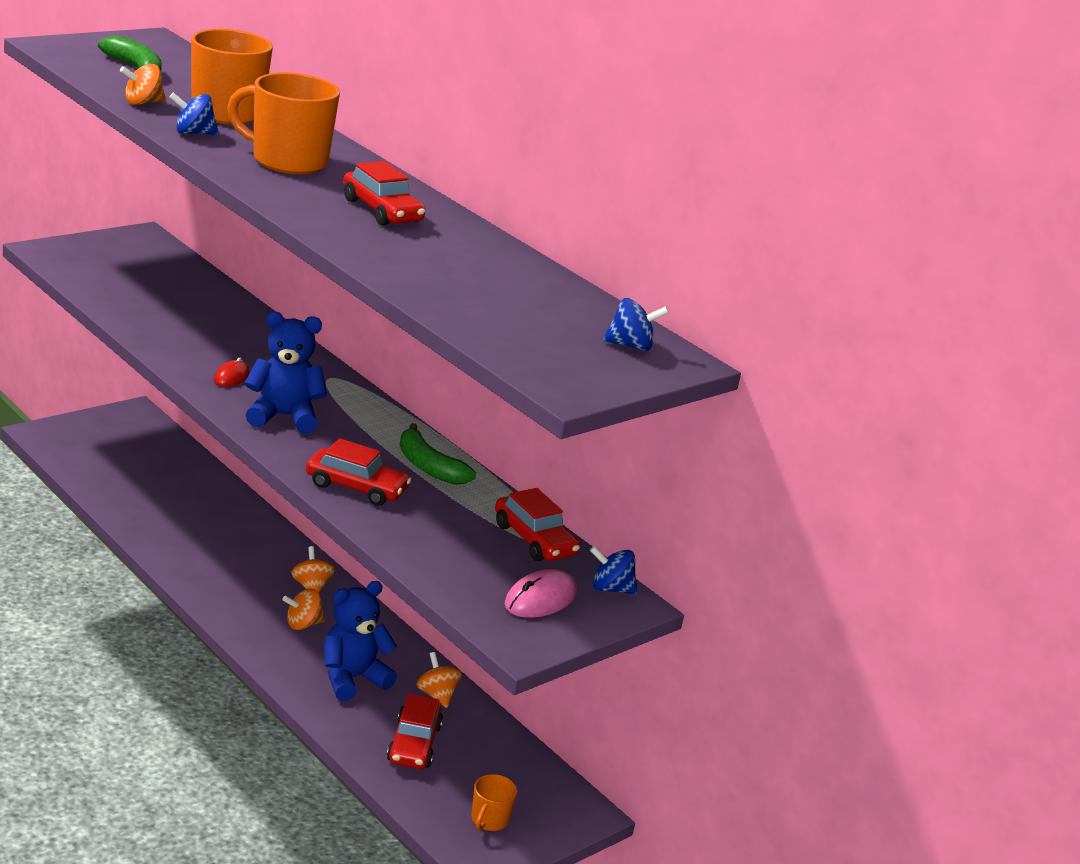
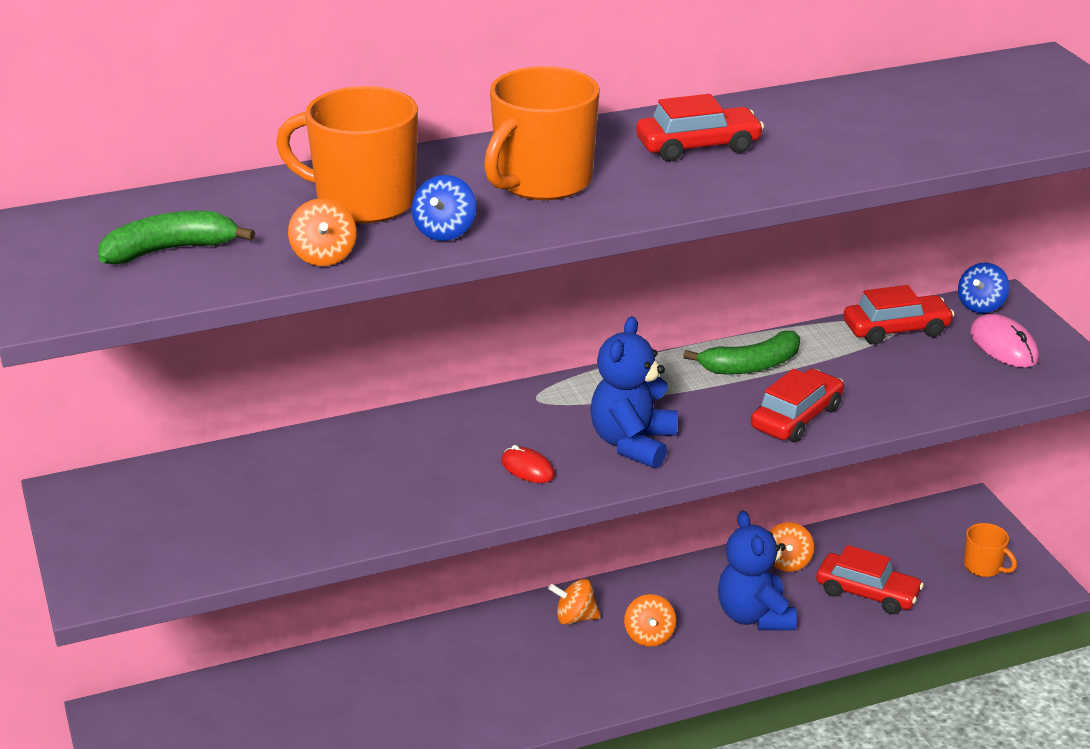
camera: 65 degrees left, 5 degrees up
(437, 695) = (787, 562): orange spinning top -> orange spinning top turned 75 degrees counterclockwise
(630, 346) = (1019, 76): blue spinning top -> none

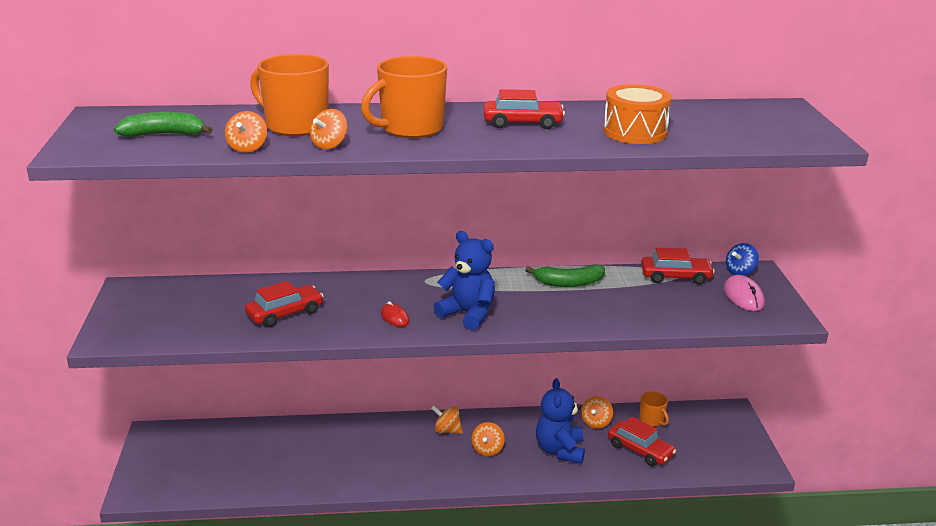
camera: 15 degrees right, 5 degrees down
(445, 232) = (329, 145): blue spinning top -> orange spinning top
(633, 443) = (468, 314): blue teddy bear -> blue teddy bear turned 90 degrees clockwise
(796, 418) = (581, 316): red car -> red car (285, 313)
(866, 140) = (635, 132): none -> orange drum
(983, 567) = (725, 449): orange mug -> orange mug (652, 420)

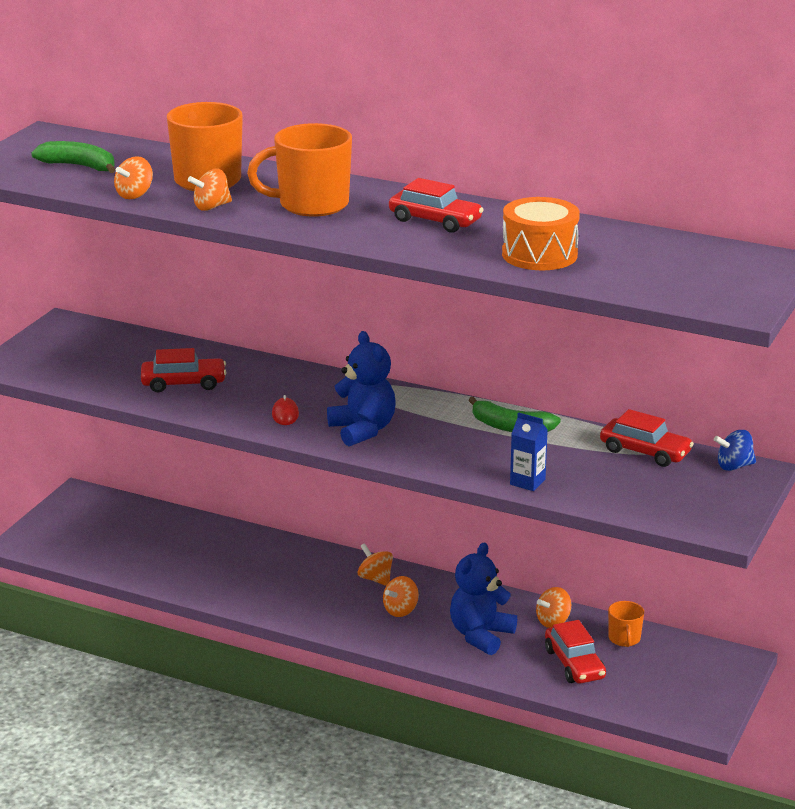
camera: 30 degrees right, 0 degrees up
(629, 321) = (527, 482): none -> blue carton
(743, 296) = (698, 492): pink mouse -> none

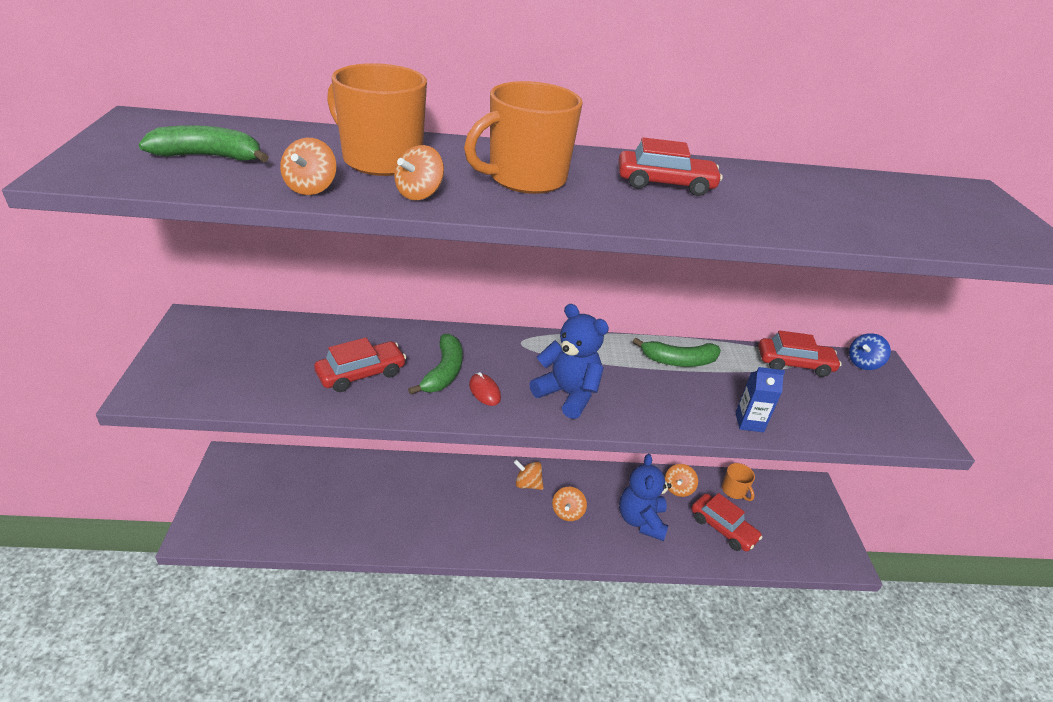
camera: 30 degrees left, 10 degrees up
(259, 395) = (443, 372): none -> green banana
(539, 254) = (807, 211): orange drum -> none

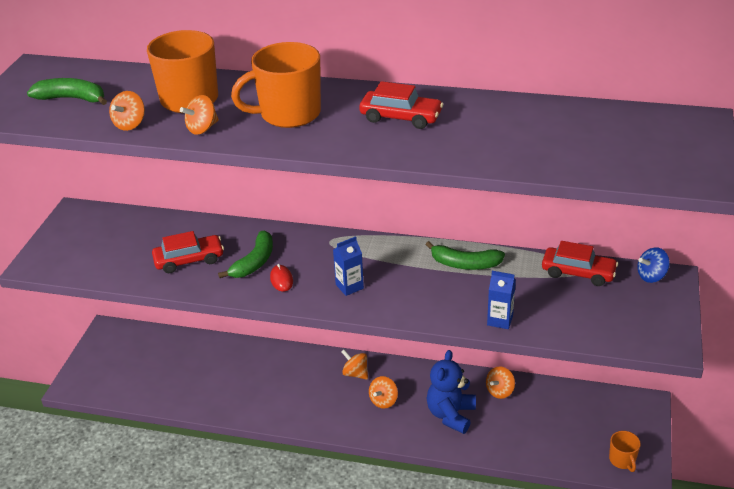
camera: 20 degrees right, 0 degrees up
(567, 394) = (349, 286): blue teddy bear -> blue carton
(722, 528) = (529, 430): red car -> none
(734, 491) = (557, 398): orange mug -> orange mug (622, 460)

